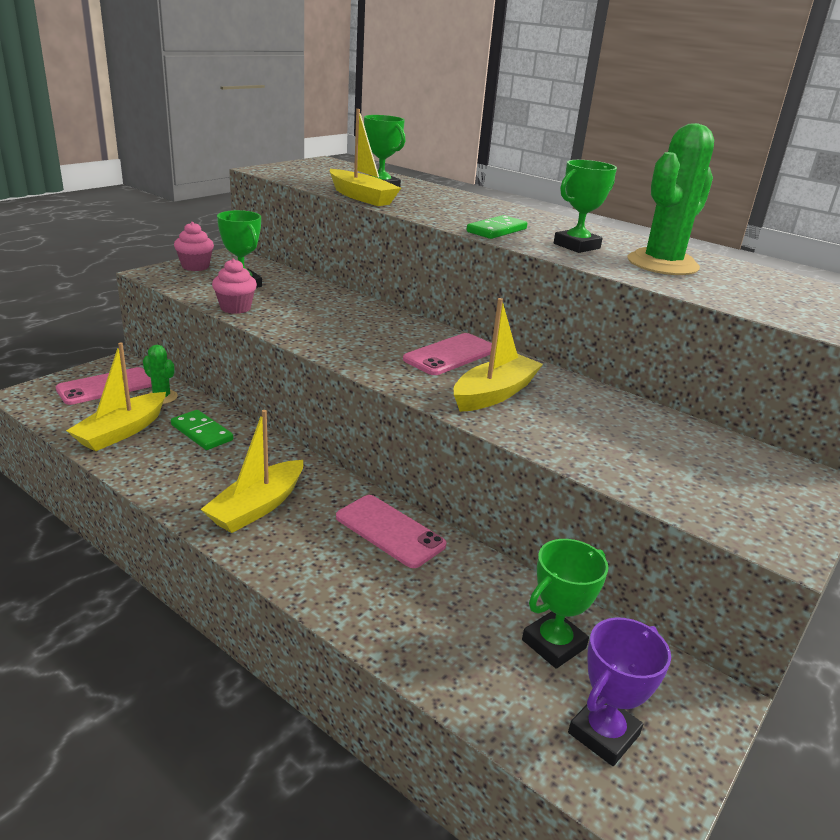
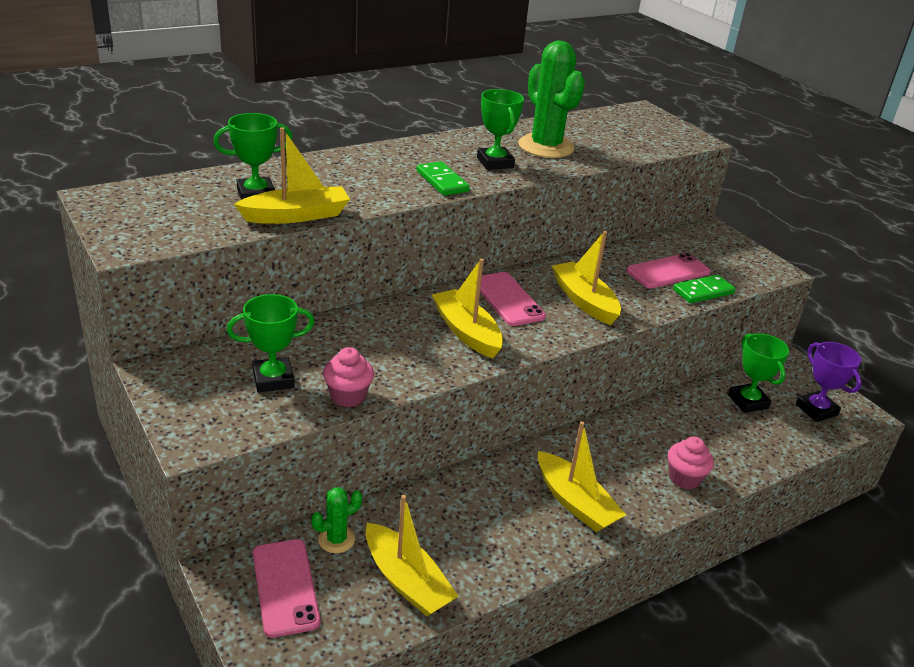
camera: 70 degrees left, 5 degrees up
(195, 266) = (186, 405): pink cupcake -> pink cupcake (684, 478)
(201, 432) = (432, 518): green domino -> green domino (703, 292)
(370, 341) = (466, 332): none -> yellow boat
(390, 531) = (623, 436): pink phone -> pink phone (668, 271)

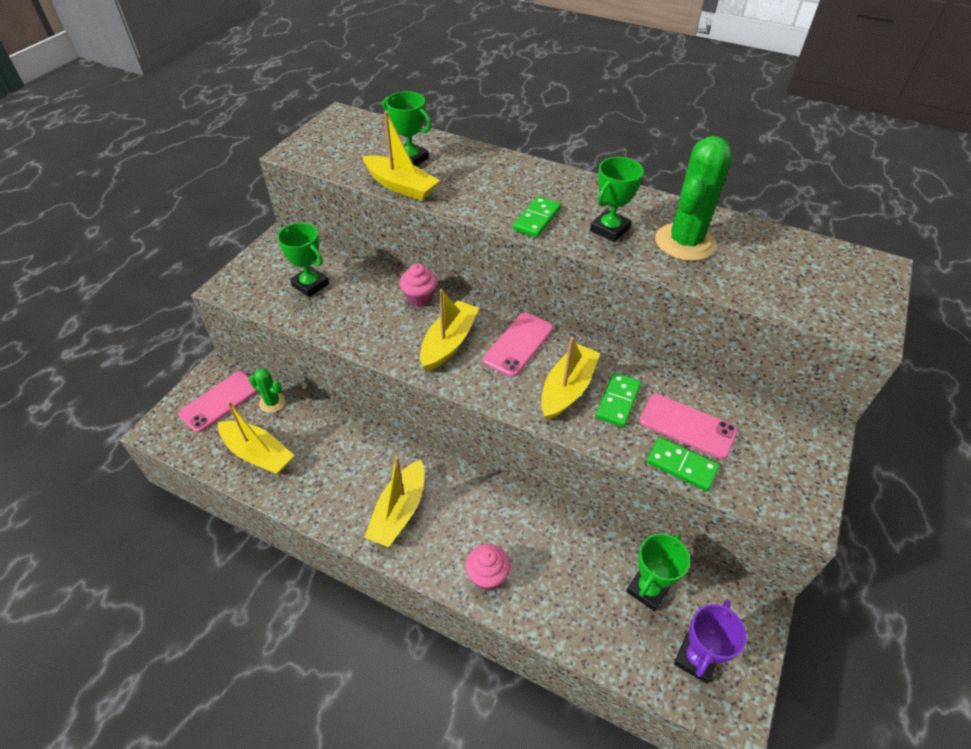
camera: 60 degrees right, 15 degrees up
(348, 396) = (319, 323): pink cupcake -> pink cupcake (419, 298)
(406, 581) = (258, 454): yellow boat -> yellow boat turned 75 degrees counterclockwise
(618, 286) = (618, 401): none -> green domino

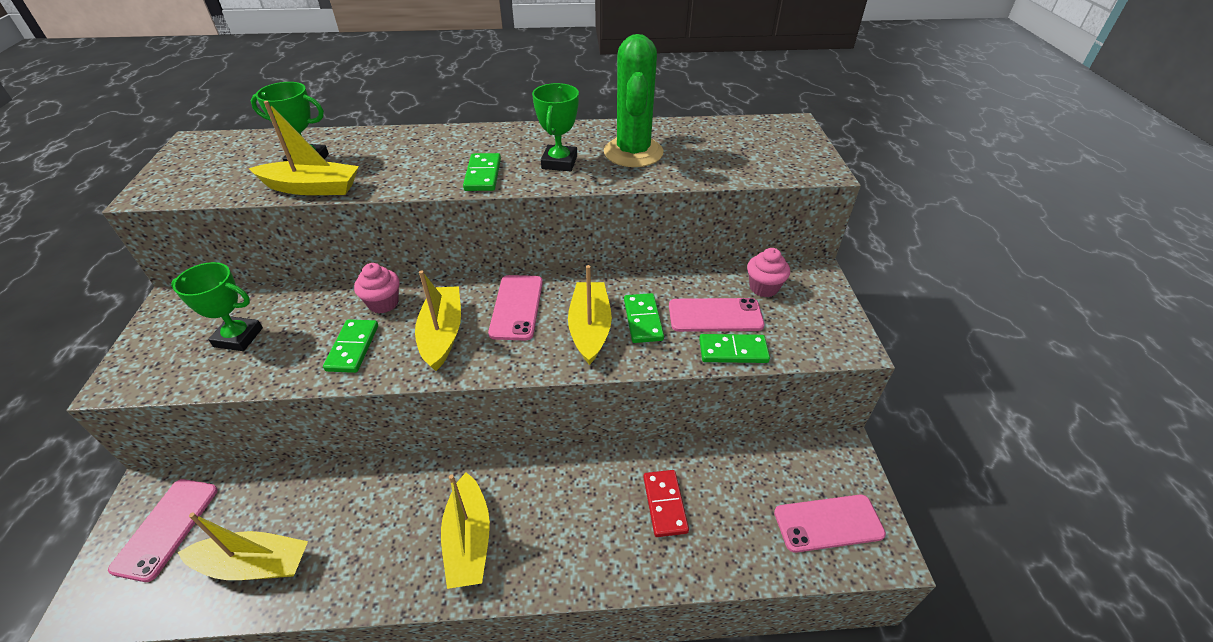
camera: 30 degrees left, 5 degrees down
(272, 402) = (243, 496): green cactus -> none
(380, 326) = (353, 348): none -> green domino
(487, 576) = (601, 555): pink cupcake -> pink cupcake (763, 288)
(561, 565) = (664, 504): none -> red domino
(648, 589) = (752, 484): green trophy -> none
(696, 658) = (828, 523): purple trophy -> pink phone

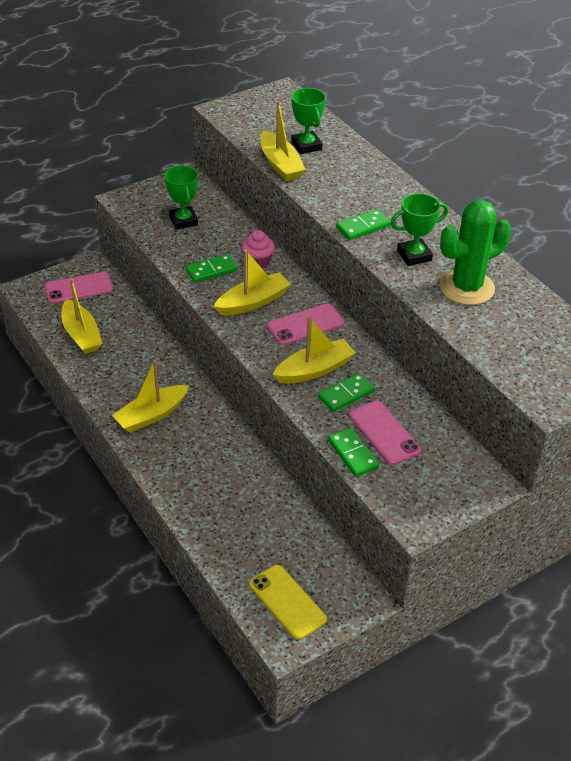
camera: 60 degrees right, 0 degrees up
(664, 504) = (240, 502): red domino -> none
(763, 288) = (443, 453): pink cupcake -> none
(828, 523) = (287, 602): pink phone -> yellow phone

